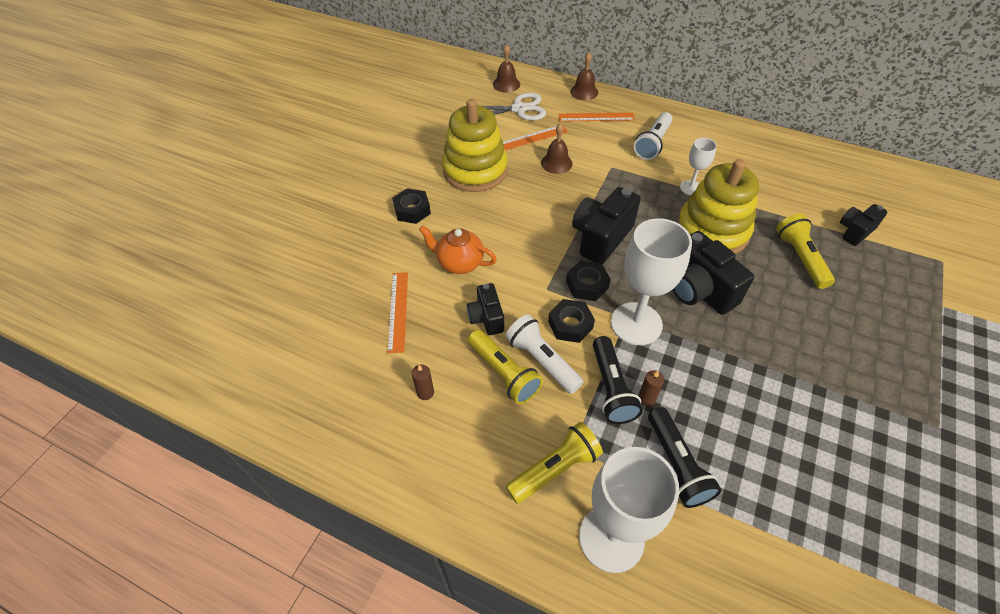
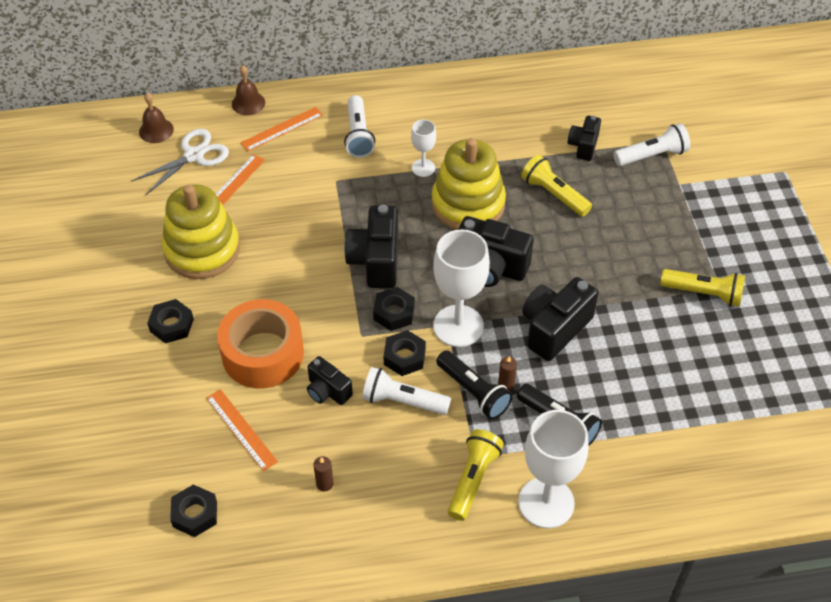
camera: 35 degrees left, 0 degrees up
(311, 356) = (195, 514): none -> black nut
(459, 263) = (263, 354): orange teapot -> orange tape
(504, 373) = (379, 430): yellow flashlight -> yellow flashlight (703, 293)
(556, 163) = (279, 202): brown bell -> none
(728, 373) = (554, 329): none -> black camera
(925, 269) = (652, 155): none -> white flashlight

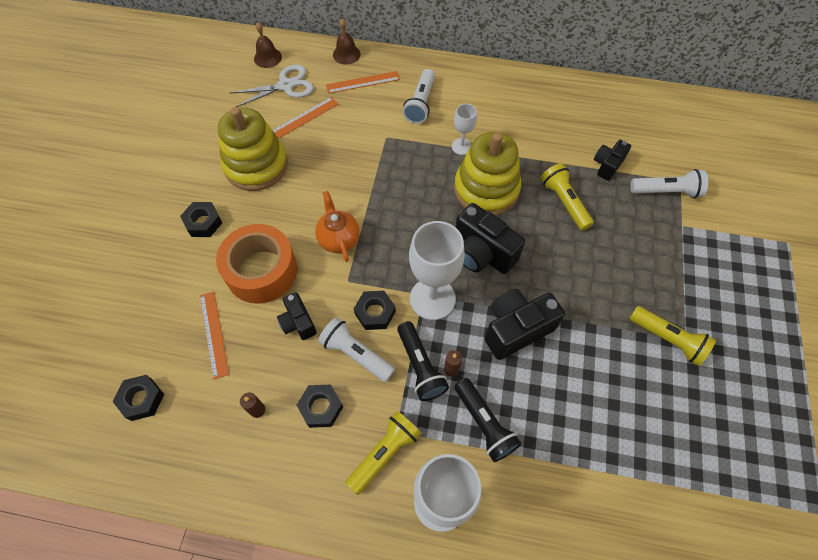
camera: 20 degrees right, 10 degrees up
(332, 298) = (338, 239): none -> orange teapot
(376, 261) = (388, 217): black camera -> none
(394, 313) = (383, 269): black nut -> black nut (321, 407)

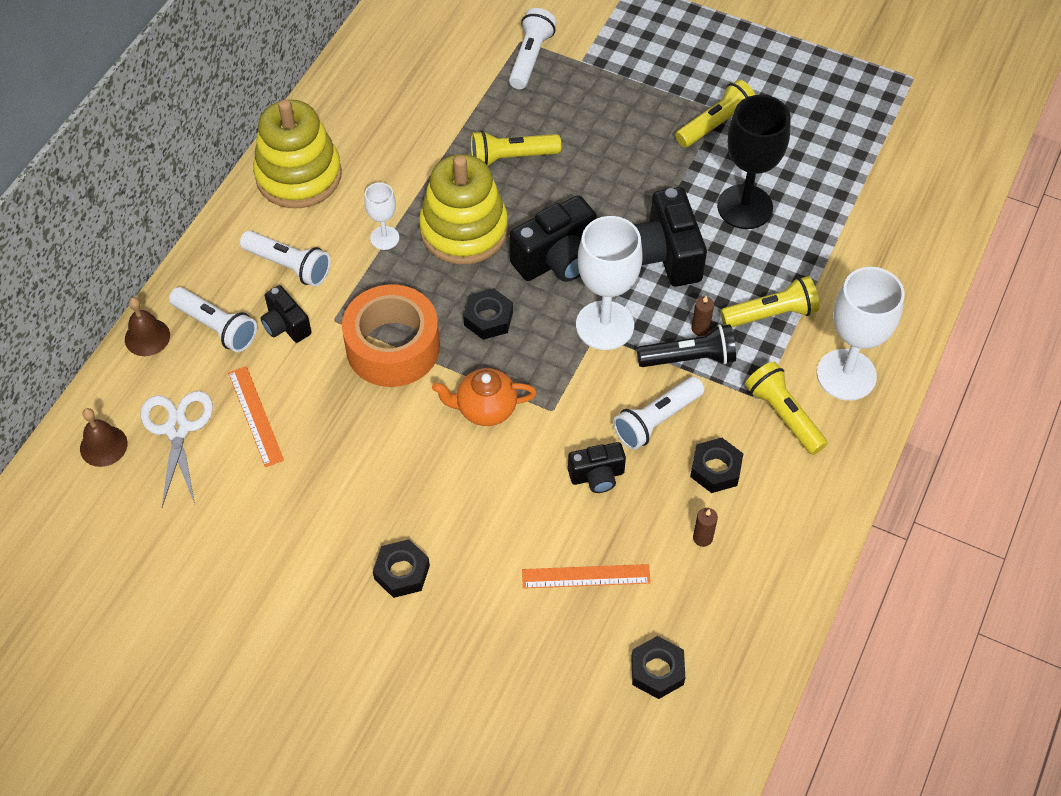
camera: 75 degrees left, 5 degrees down
(256, 165) = (322, 491): yellow stacking toy -> yellow stacking toy (298, 175)
(261, 271) = (507, 507): orange tape -> orange tape (393, 347)
(363, 82) = (216, 327): orange ruler -> white flashlight
(375, 313) = (606, 389): black nut -> black nut (488, 318)
(484, 424) = (771, 314): black flashlight -> yellow flashlight
(589, 380) = (745, 207): none -> black goblet
(607, 165) = (472, 99): black camera -> black camera (286, 325)

